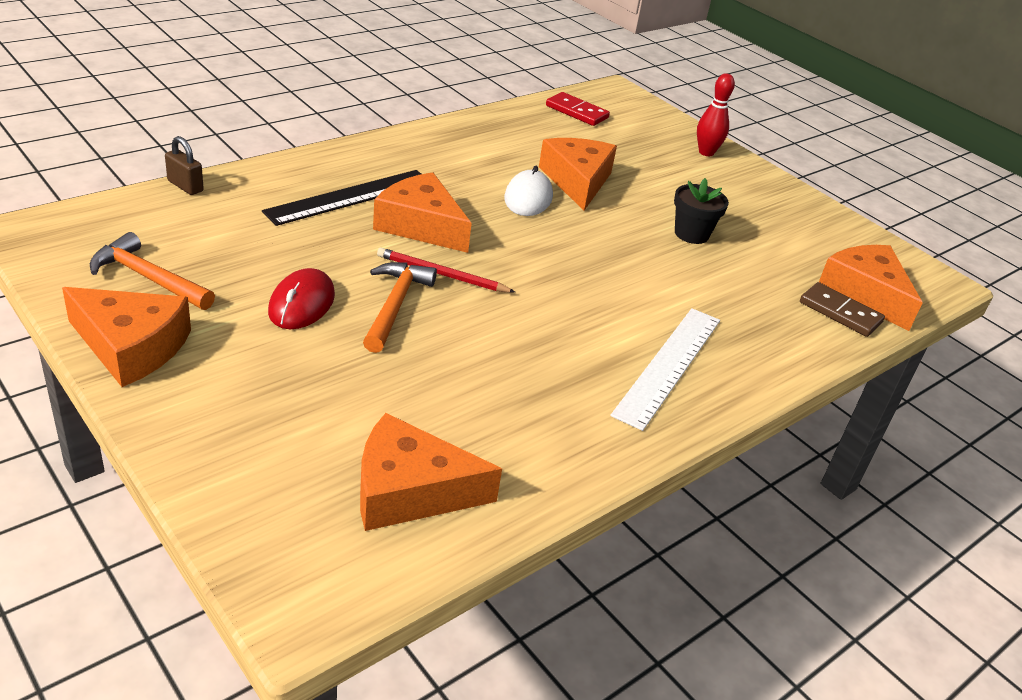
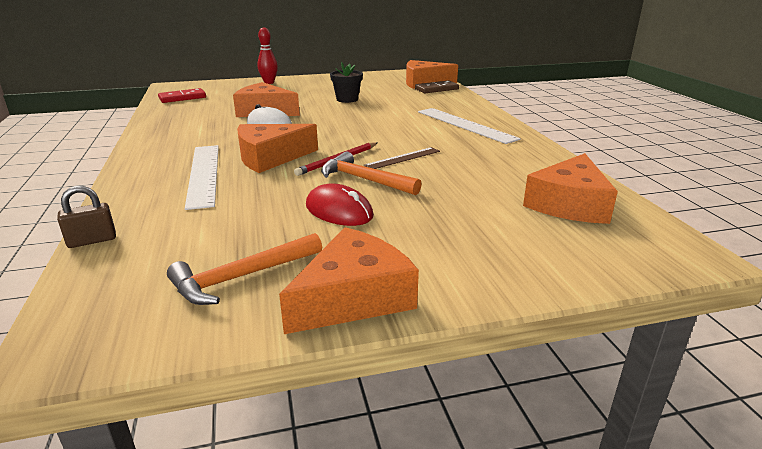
camera: 60 degrees left, 10 degrees down
(350, 197) = (203, 174): black ruler -> white ruler
(483, 324) = (403, 158): none -> brown ruler

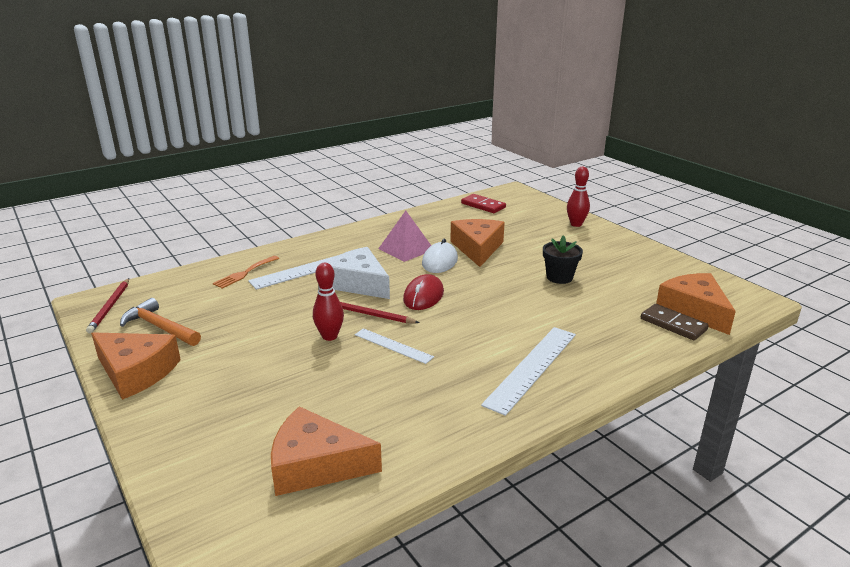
camera: 70 degrees right, 0 degrees up
(92, 240) = (200, 269): brown padlock -> none
(115, 326) = (110, 307): none -> red pencil
(158, 211) = (244, 273): none -> orange fork
(225, 132) = (406, 249): none -> pink pyramid
(270, 158) = (358, 283): orange cheese -> white cheese
(339, 211) = (263, 338): red mouse -> red mouse (423, 296)
(364, 180) = (329, 336): orange hammer -> red bowling pin
(403, 158) = (393, 346): brown ruler -> white ruler

